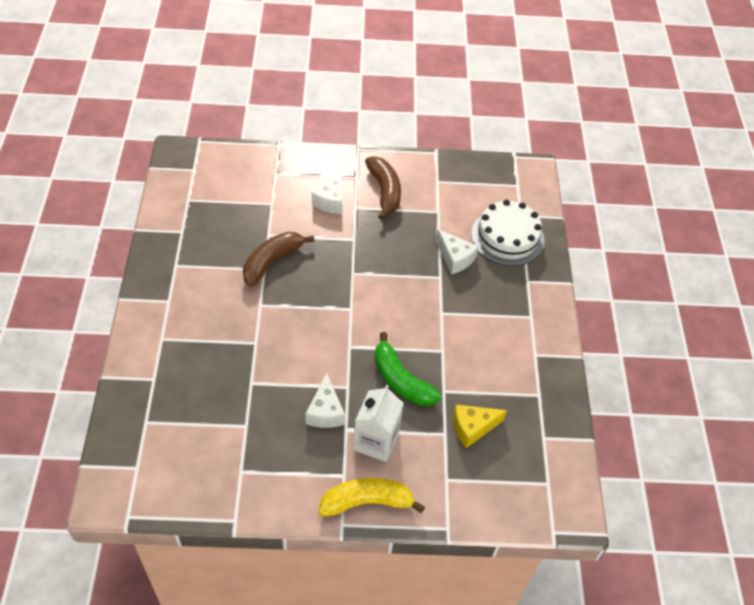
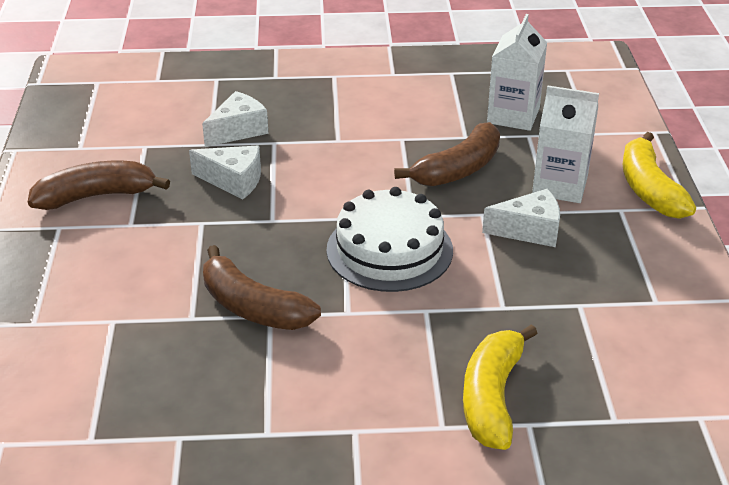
camera: 90 degrees left, 15 degrees down
(177, 365) = (492, 397): none -> yellow banana
(331, 201) = (113, 251): white cheese -> white cheese (233, 181)
(401, 380) = (458, 169): green banana -> brown banana
(472, 428) = (513, 116): yellow cheese -> white carton
(507, 237) = (198, 90): white cake -> white cake (389, 250)

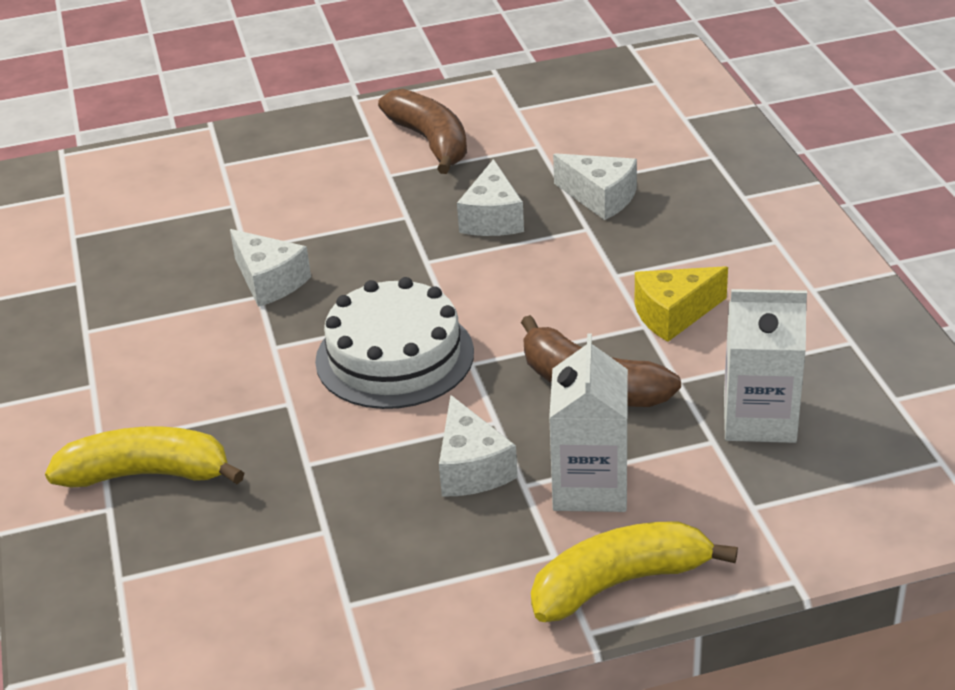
camera: 80 degrees right, 0 degrees up
(253, 307) = (269, 281): brown banana -> white cheese
(395, 126) = (673, 314): none -> yellow cheese

